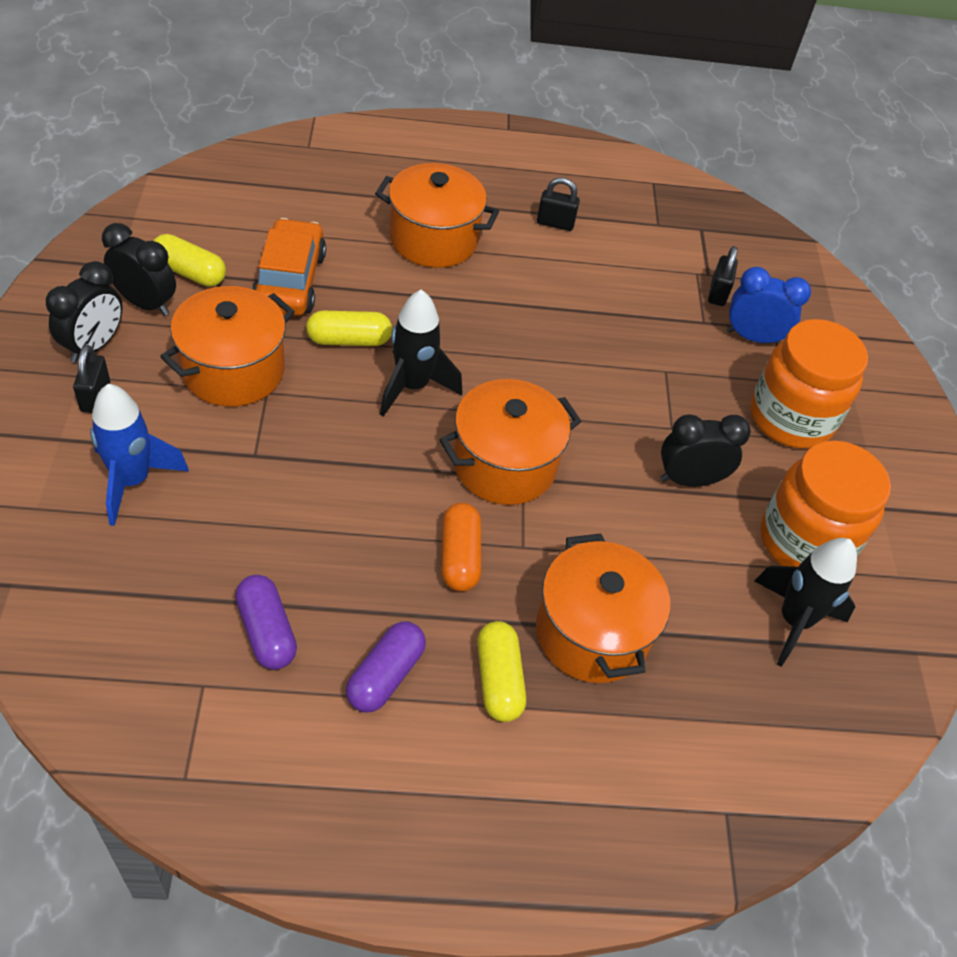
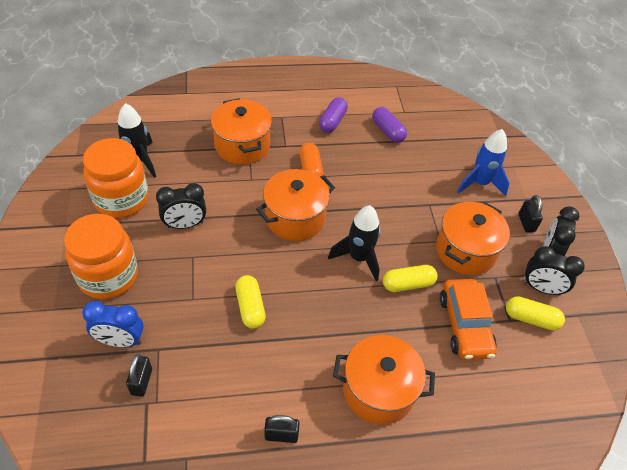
camera: 175 degrees right, 0 degrees up
(498, 680) = (284, 124): yellow capsule -> yellow capsule (250, 307)

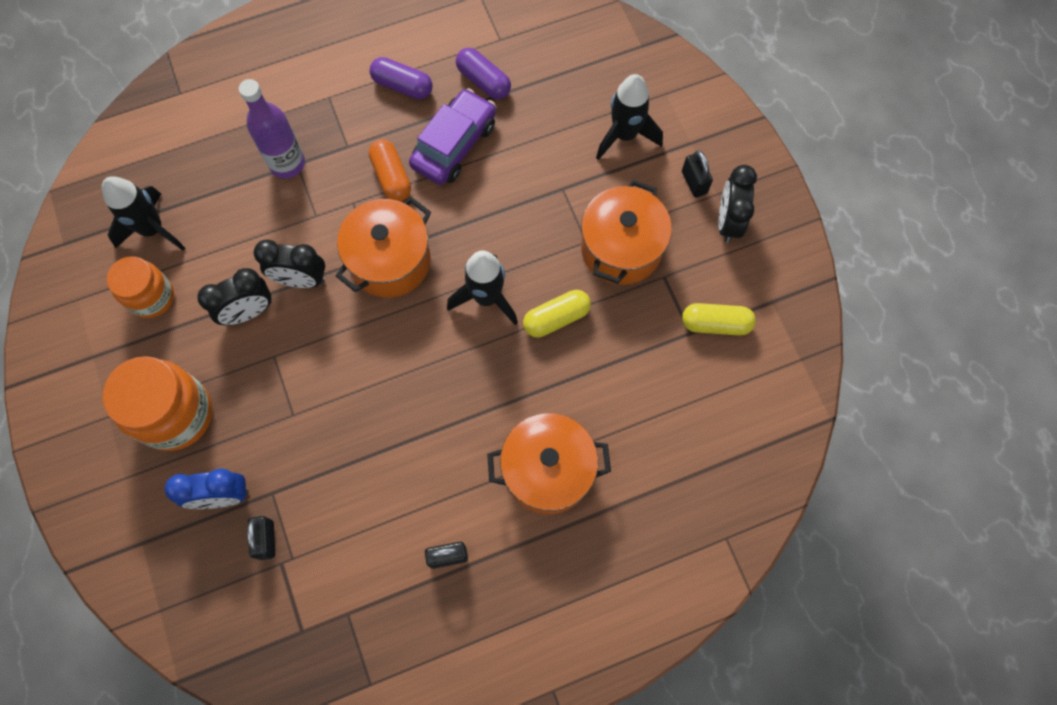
camera: 10 degrees left, 20 degrees up
(121, 199) = (151, 297): orange jar -> orange jar, size x0.64
(242, 145) = (287, 163): orange pot -> purple bottle
(250, 307) = (367, 406): yellow capsule -> none
(332, 121) = (402, 86): purple capsule -> purple capsule turned 75 degrees counterclockwise
(358, 161) = (454, 145): none -> purple car
(465, 325) = (636, 355): orange car -> none
(480, 183) = (624, 135): blue rocket -> black rocket
(541, 288) = (723, 276): black clock -> black clock (301, 280)

